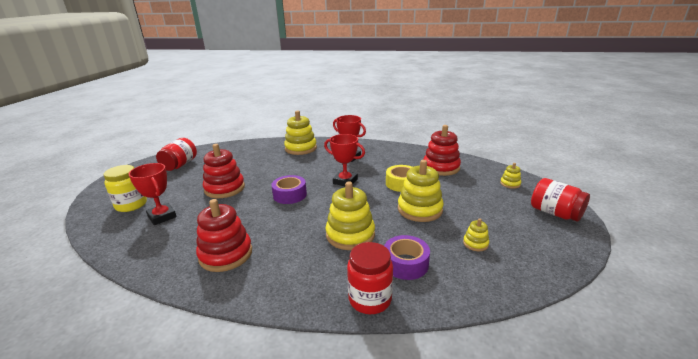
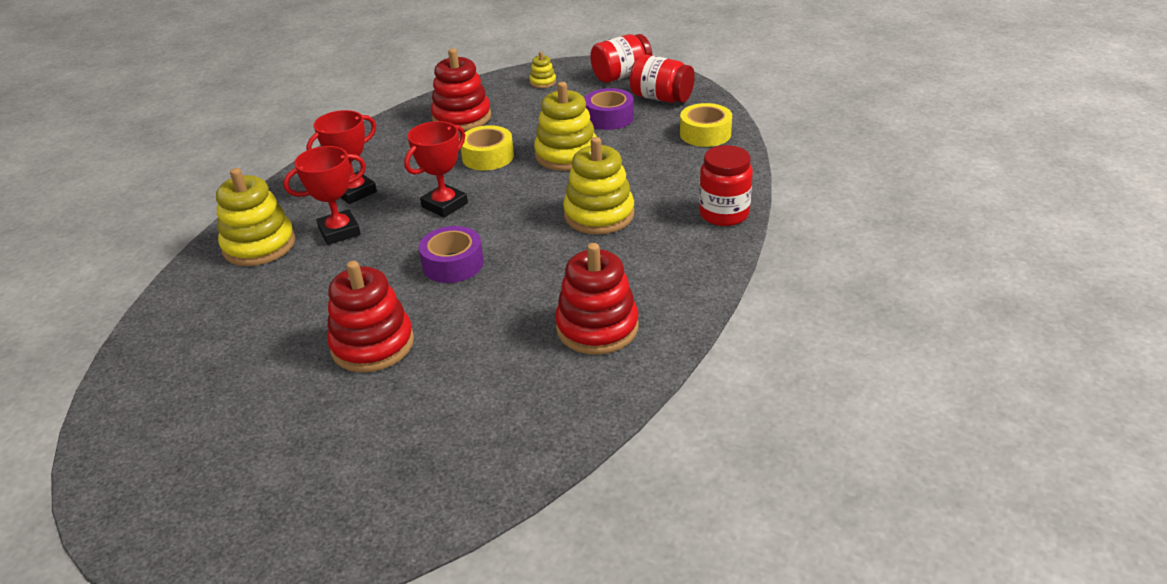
camera: 75 degrees left, 10 degrees up
(131, 205) = (354, 483): yellow jar -> none
(162, 216) = (437, 422): red trophy -> red trophy (339, 231)
(180, 165) = (183, 433): red jar -> red jar (661, 98)
(405, 263) = (673, 183): purple tape -> purple tape (609, 118)
(475, 243) = (655, 134): yellow stacking toy -> none
(496, 272) = (705, 134): none -> yellow tape

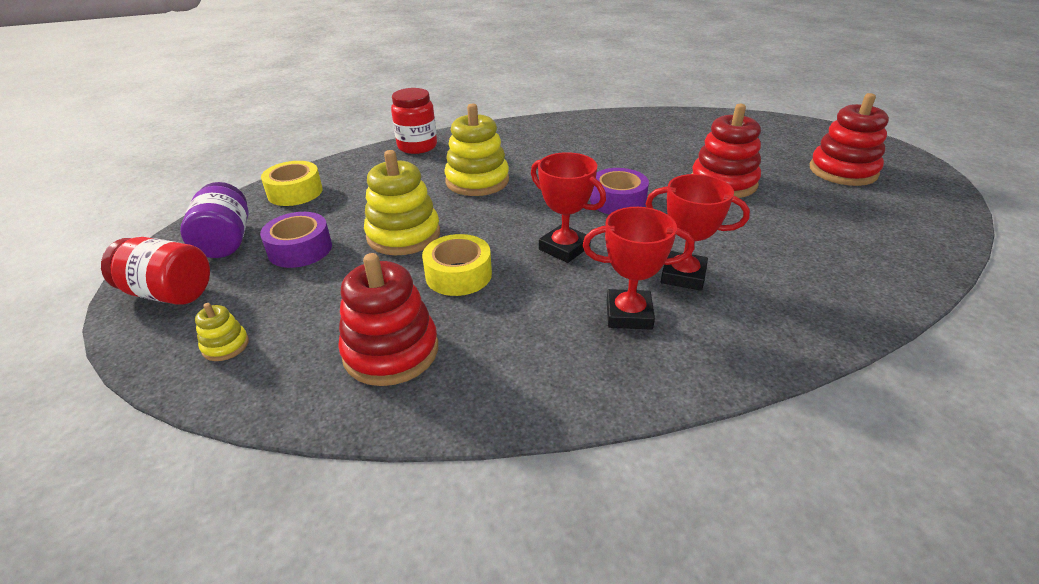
camera: 135 degrees left, 0 degrees up
(259, 245) = (777, 305): yellow stacking toy -> none
(444, 205) = (564, 248): red trophy -> red trophy turned 45 degrees clockwise
(597, 327) = (583, 136): red stacking toy -> red stacking toy (843, 171)
(661, 98) = (226, 241): red jar -> purple jar

